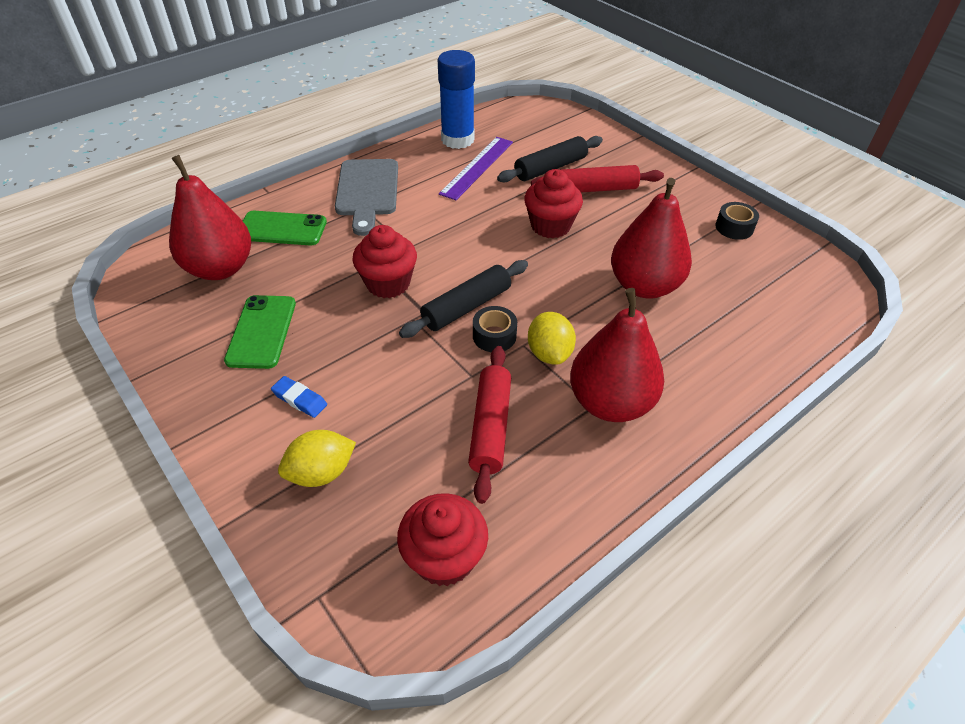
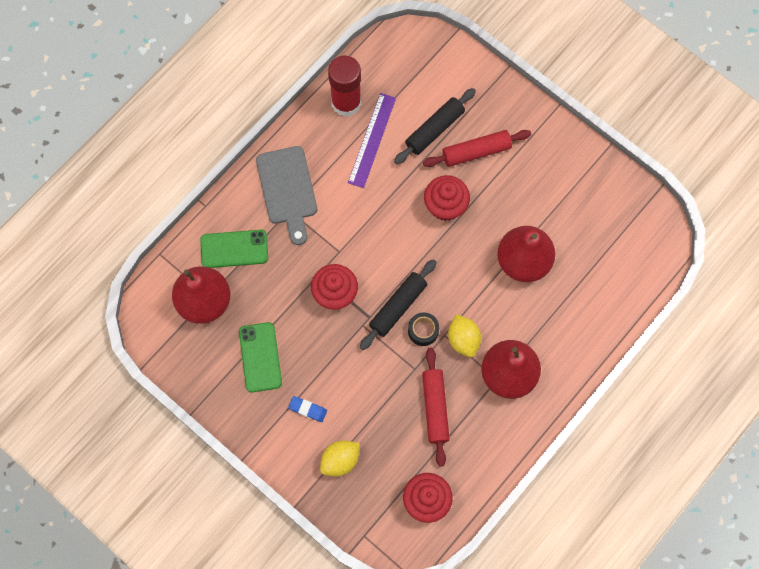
camera: 10 degrees left, 25 degrees up
(457, 140) = (346, 102): blue glue stick -> red glue stick
(734, 227) = (589, 181): black tape -> none

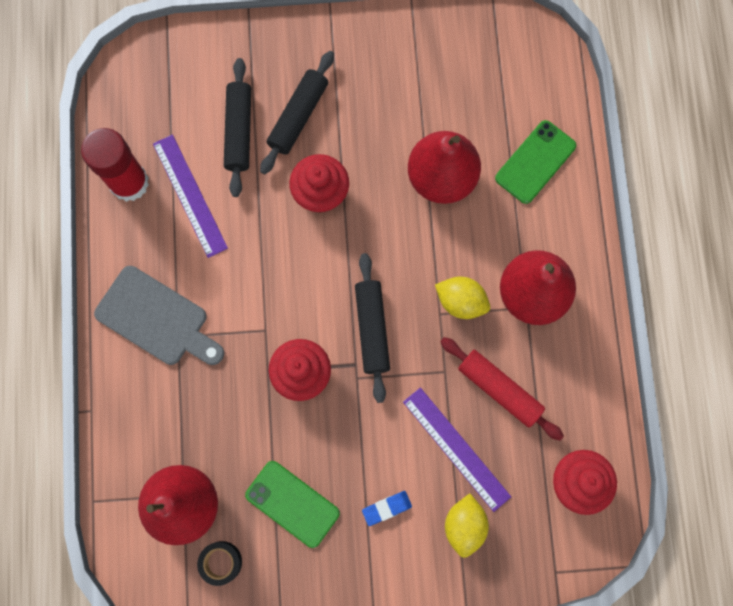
camera: 45 degrees left, 5 degrees up
(234, 249) = (162, 425): green phone -> green phone (535, 162)
(378, 416) = (456, 449): none -> purple ruler
(423, 331) = (417, 329): black tape -> black tape (221, 562)
(476, 151) = (298, 116): red rolling pin -> black rolling pin

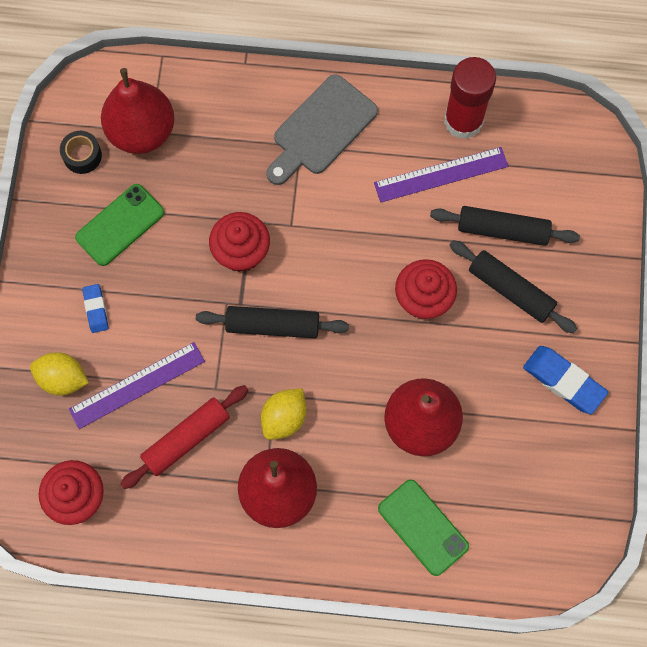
camera: 100 degrees right, 5 degrees down
(377, 60) = (563, 381): none -> blue eraser

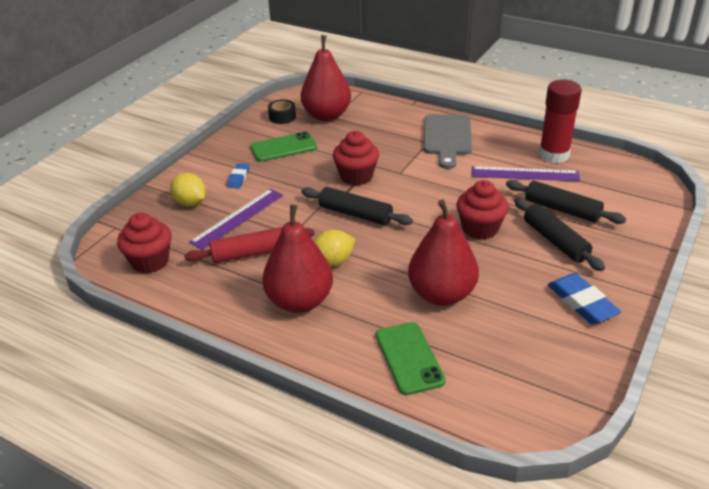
camera: 25 degrees right, 35 degrees down
(137, 385) = (238, 218): purple ruler -> purple ruler turned 45 degrees counterclockwise
(321, 129) = (447, 138): grey cutting board -> grey cutting board turned 60 degrees counterclockwise

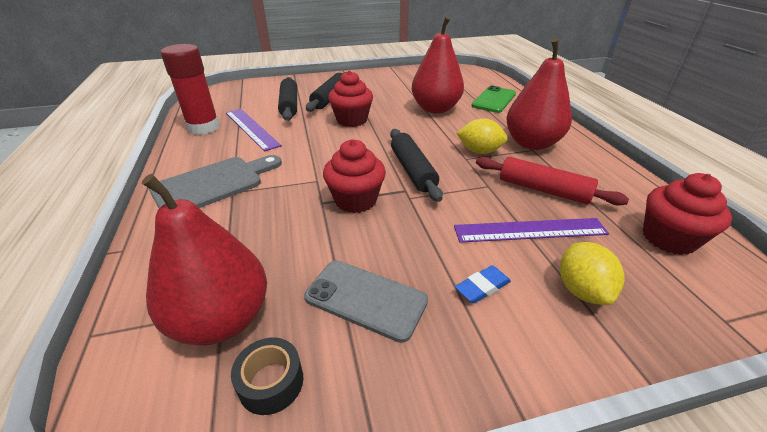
camera: 135 degrees left, 0 degrees up
(283, 147) = (366, 299): green phone -> grey phone
(582, 303) = (377, 81): blue eraser -> none

